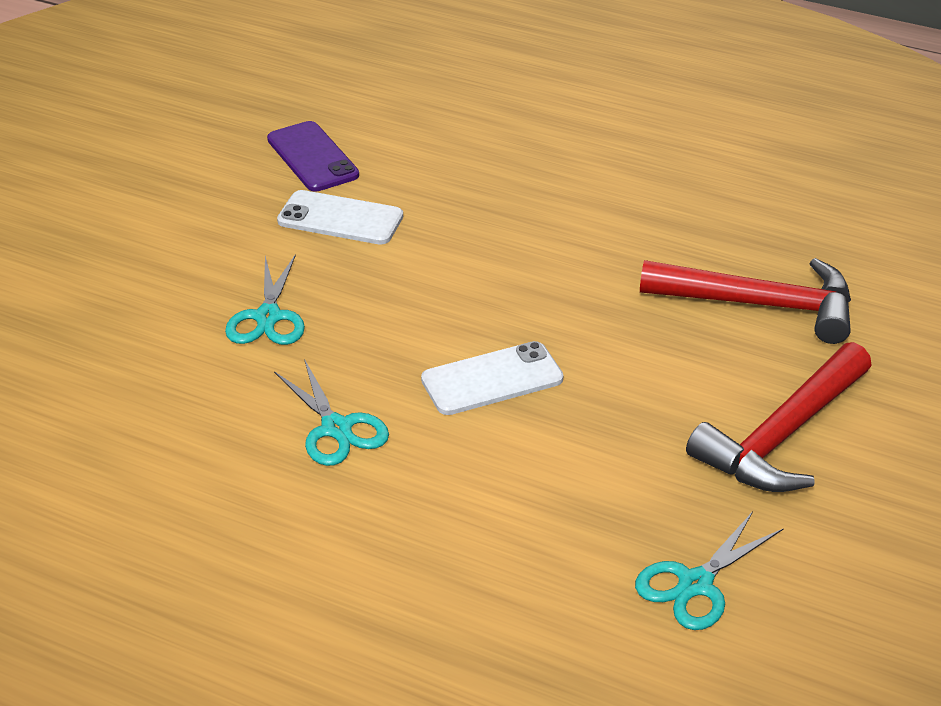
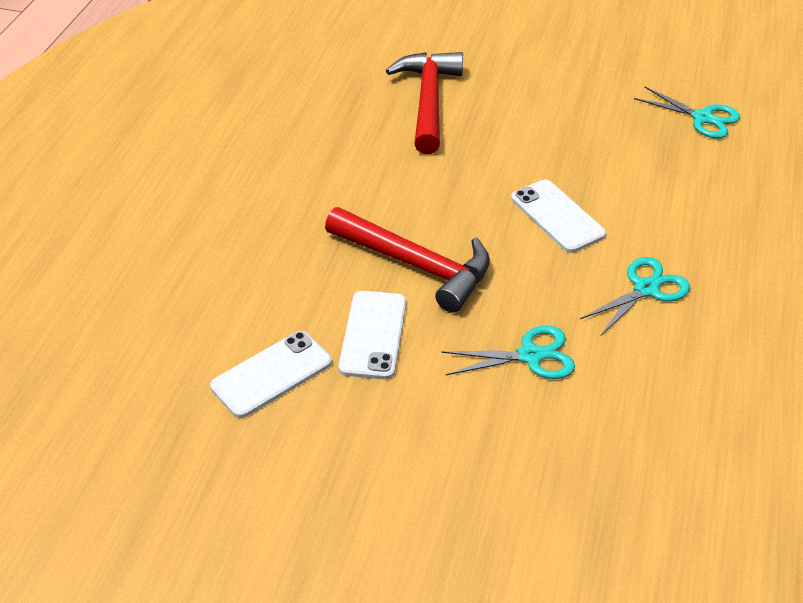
camera: 100 degrees left, 5 degrees up
(313, 157) = (271, 374): purple phone -> white phone
(782, 435) = (559, 90): red hammer -> red hammer (416, 265)

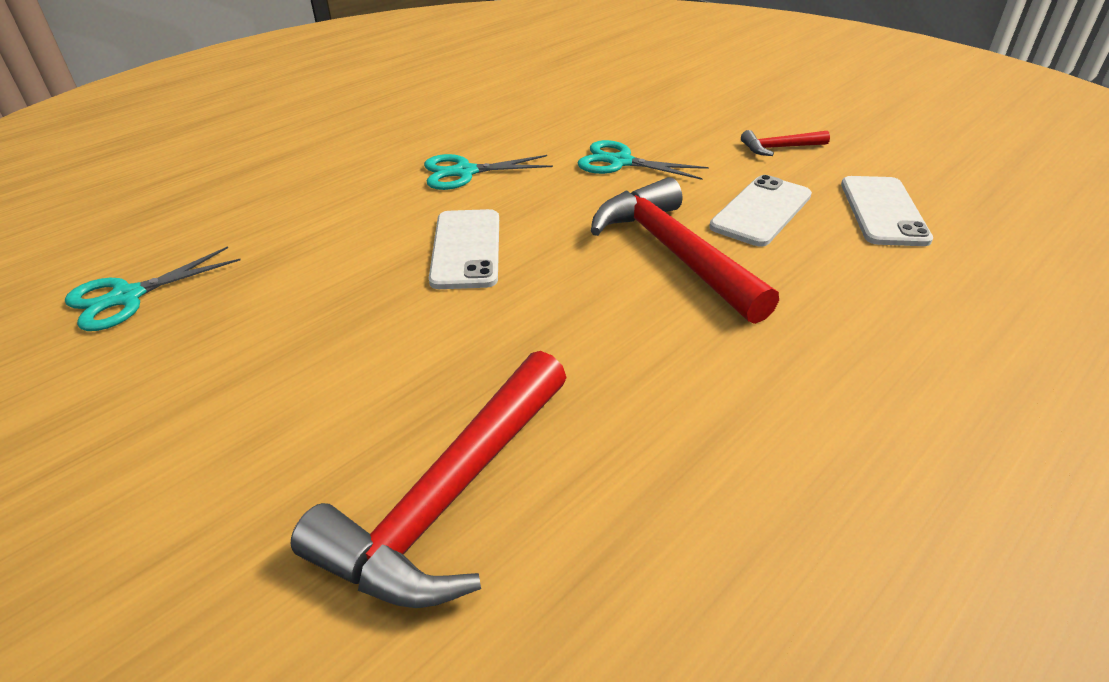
camera: 150 degrees left, 5 degrees down
(271, 374) = (883, 211): white phone -> white phone turned 75 degrees counterclockwise
(394, 444) = (779, 148): none -> red hammer
(702, 118) = (127, 297): turquoise scissors -> turquoise scissors turned 105 degrees counterclockwise

